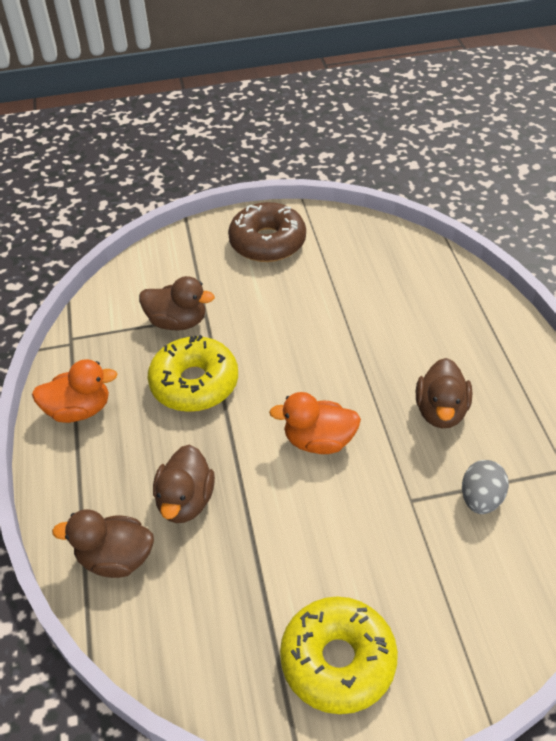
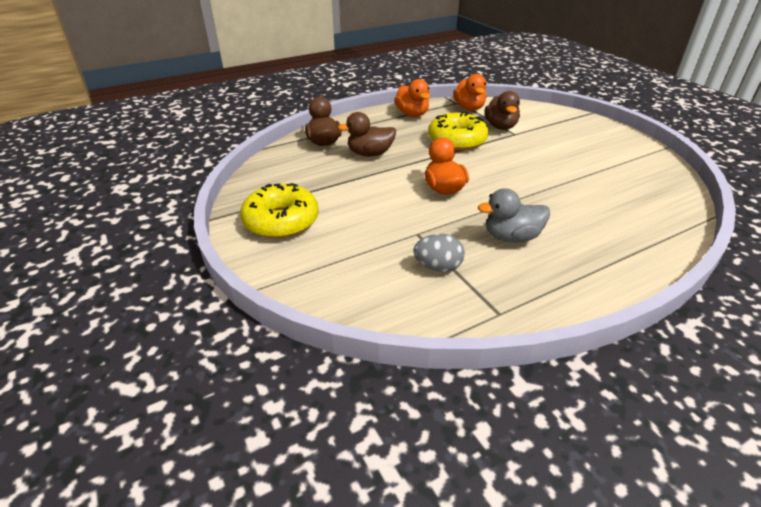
camera: 70 degrees right, 10 degrees down
(99, 334) = (469, 108): none -> orange duck
(267, 242) = (605, 142): brown donut -> none
(441, 411) = (511, 237): brown duck -> grey duck

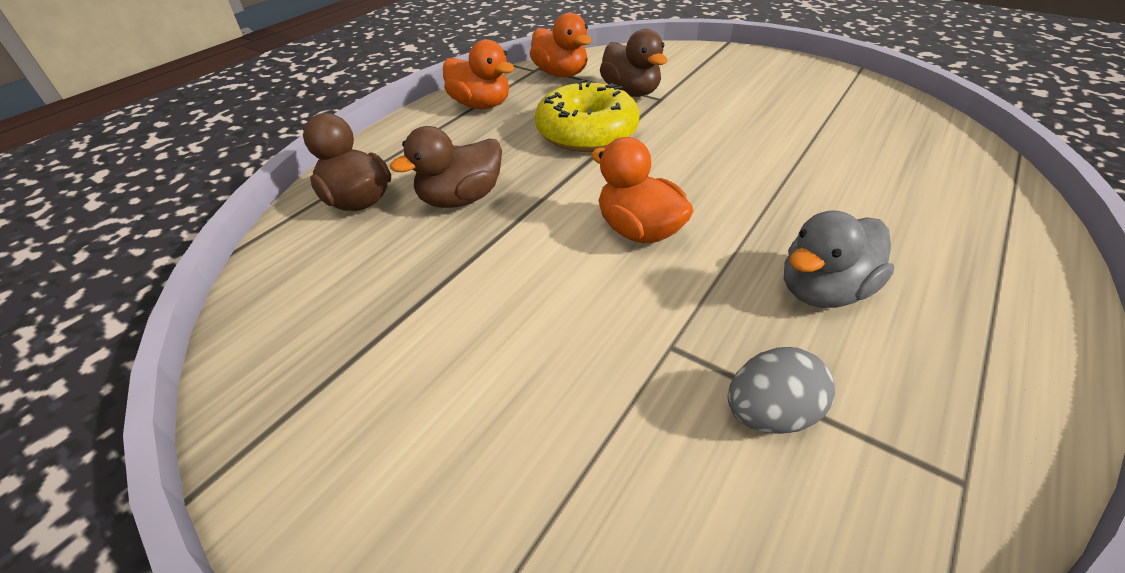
camera: 25 degrees left, 5 degrees up
(281, 221) = (376, 429): yellow donut -> none

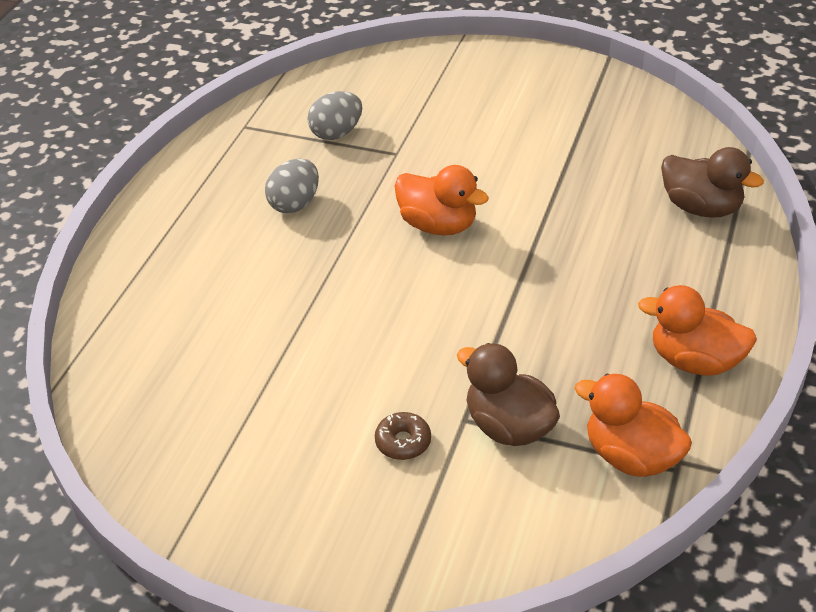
camera: 165 degrees right, 0 degrees up
(460, 199) = (609, 226): brown duck -> none
(586, 132) = (534, 335): yellow donut -> none
(706, 94) = (403, 442): none -> brown donut
(823, 291) = (295, 204): grey duck -> grey egg

